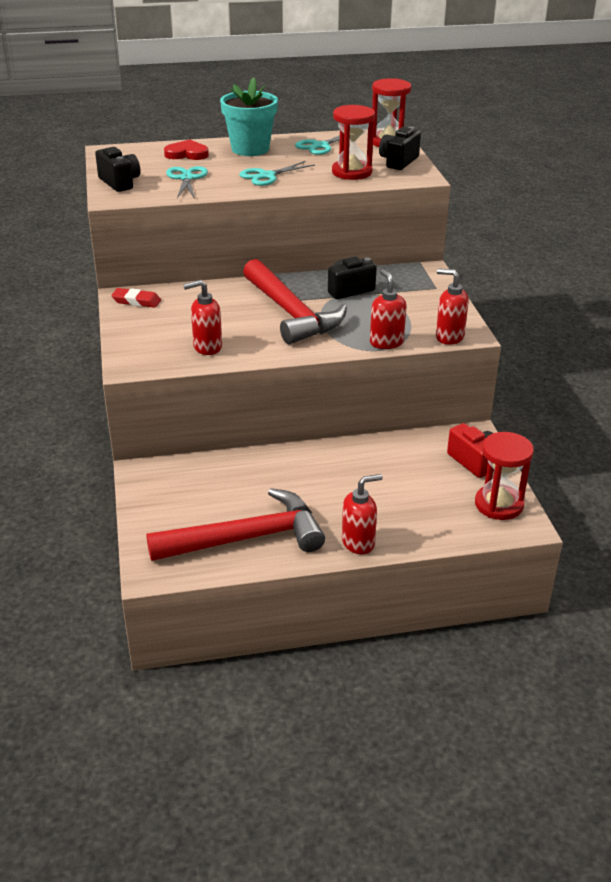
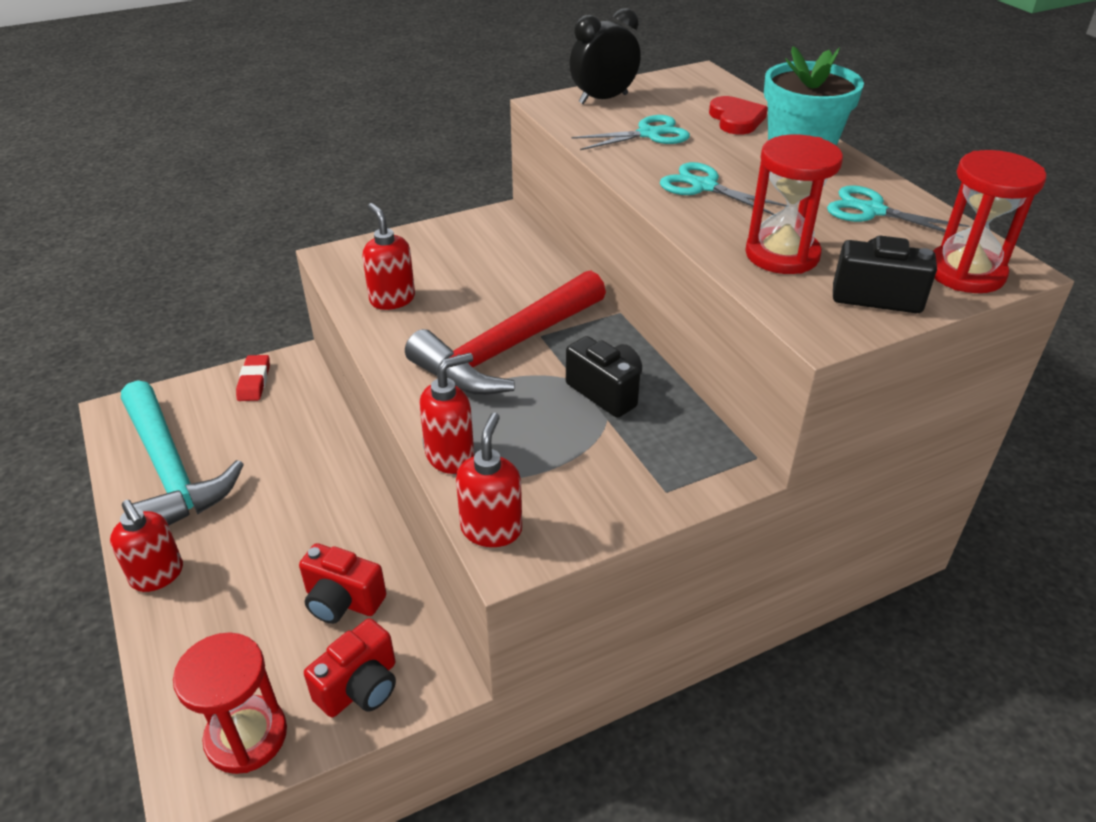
camera: 75 degrees right, 5 degrees up
(120, 182) = (603, 99): black camera -> black clock
(136, 301) = (490, 228): red eraser -> red eraser (254, 381)
(246, 538) = (170, 470): red hammer -> turquoise hammer
(407, 463) = (342, 601): none -> red camera

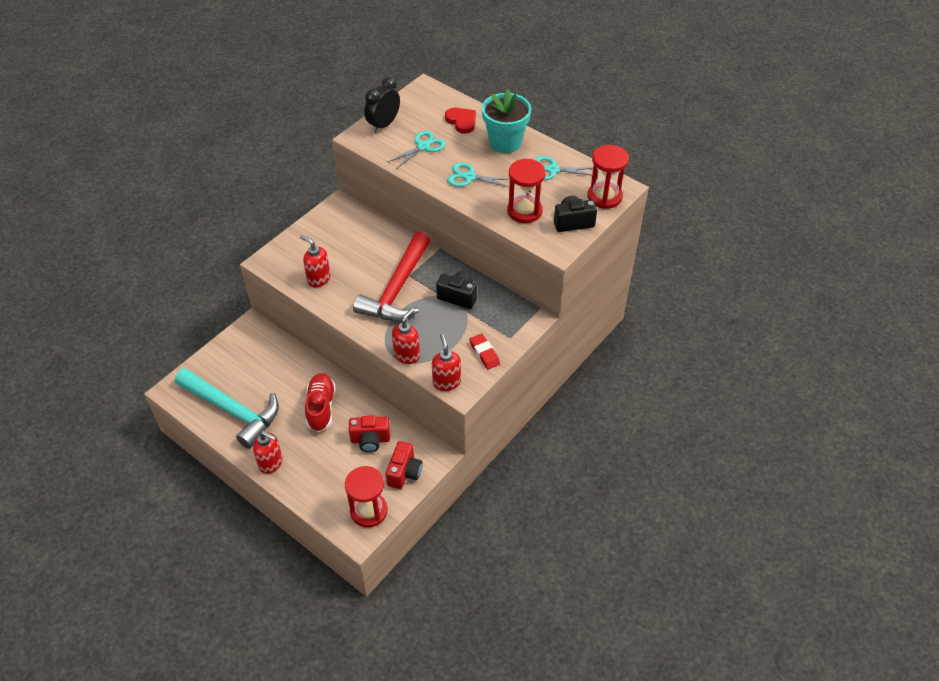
camera: 25 degrees left, 10 degrees up
(254, 381) = (237, 345): red eraser -> red eraser (484, 353)
(303, 515) = (321, 408): none -> red shoe

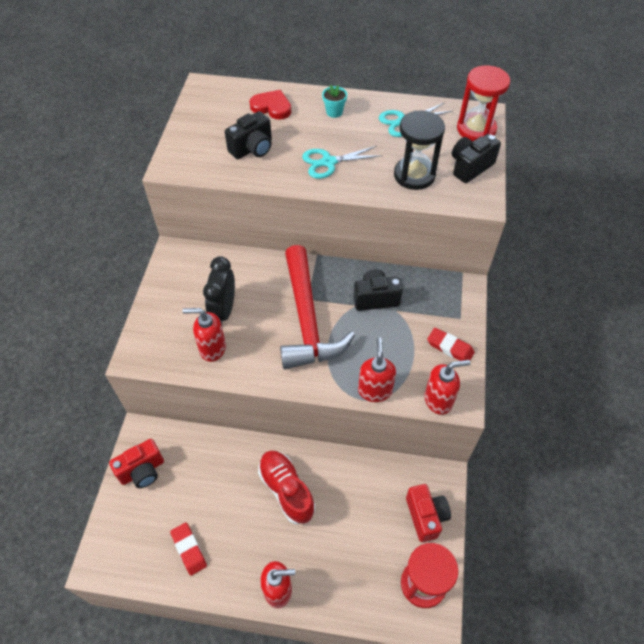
camera: 30 degrees left, 5 degrees up
(232, 411) = (189, 549): turquoise hammer -> red eraser
(370, 440) = (365, 499): red camera -> red camera (142, 471)
(383, 125) = (190, 142): black clock -> black clock (224, 310)
(423, 146) = (252, 149): turquoise scissors -> black camera
(446, 382) = (438, 400): red soap dispenser -> red soap dispenser turned 120 degrees clockwise
(505, 142) = (334, 112): turquoise flower pot -> turquoise flower pot, size x0.44
(524, 211) = (414, 175): red hourglass -> black hourglass

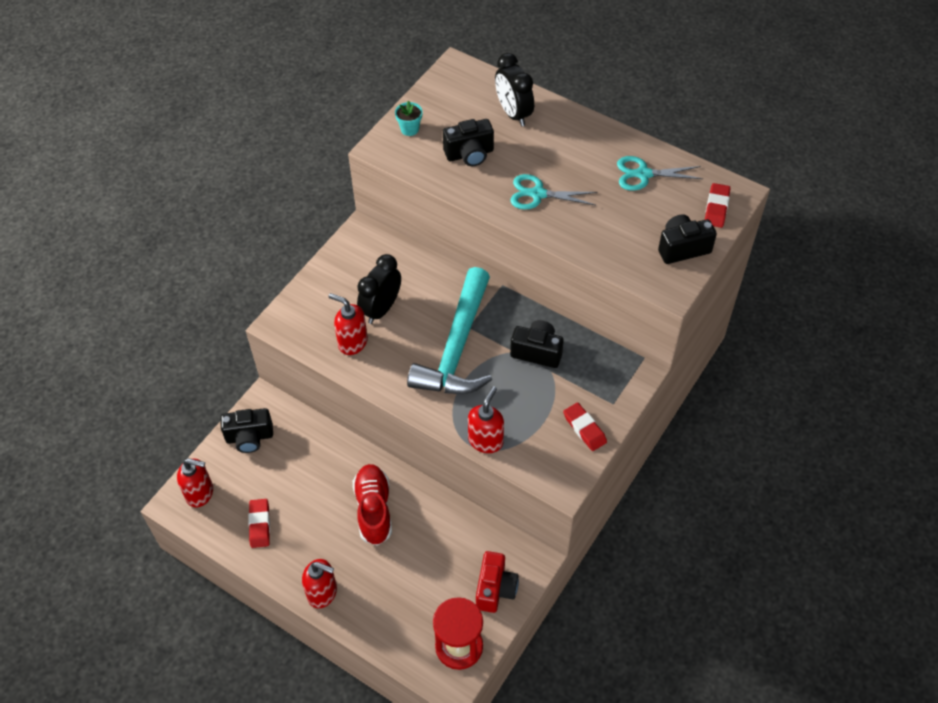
camera: 25 degrees right, 0 degrees up
(142, 471) = (249, 437): red camera -> black camera
(272, 107) = (513, 113): red heart -> black clock
(307, 319) = (457, 347): red hammer -> turquoise hammer
(334, 112) = (575, 140): turquoise flower pot -> turquoise flower pot (409, 129)
(414, 175) = (617, 237): black hourglass -> none
(438, 400) = (543, 474): red soap dispenser -> red soap dispenser (200, 493)
(476, 129) = (716, 208): red hourglass -> red eraser

